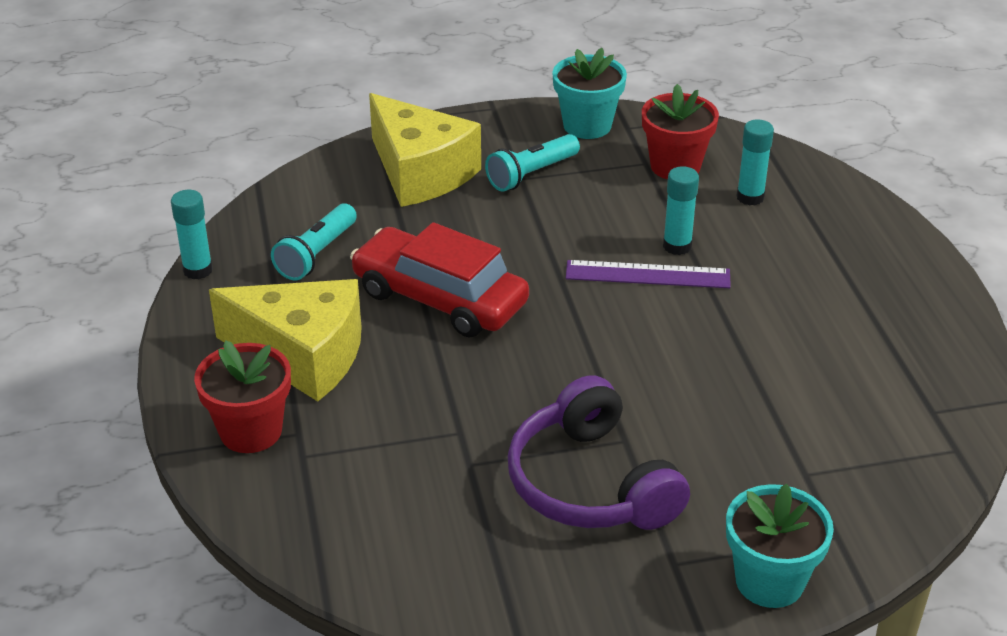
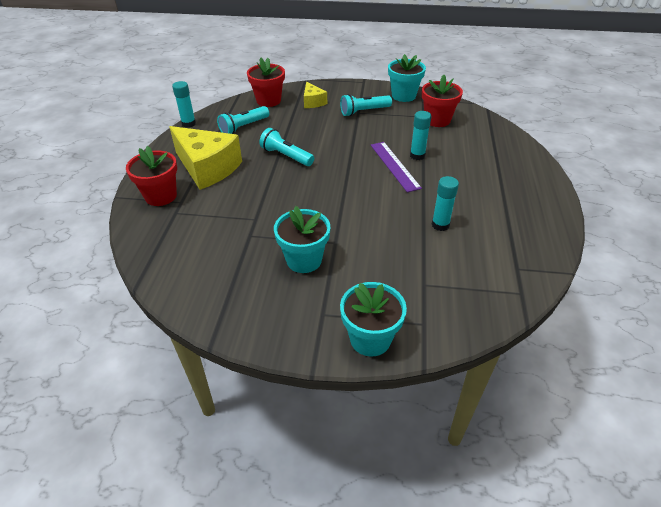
camera: 20 degrees right, 5 degrees up
(329, 186) = (268, 101): none -> red flower pot
(420, 172) = (313, 102): yellow cheese -> yellow cheese, size x0.50
(440, 298) = (286, 156): red car -> turquoise flashlight
(591, 483) = (304, 260): purple headphones -> turquoise flower pot
(647, 275) = (394, 166): purple ruler -> purple ruler turned 45 degrees clockwise
(750, 197) = (468, 140): turquoise glue stick -> turquoise glue stick (440, 225)

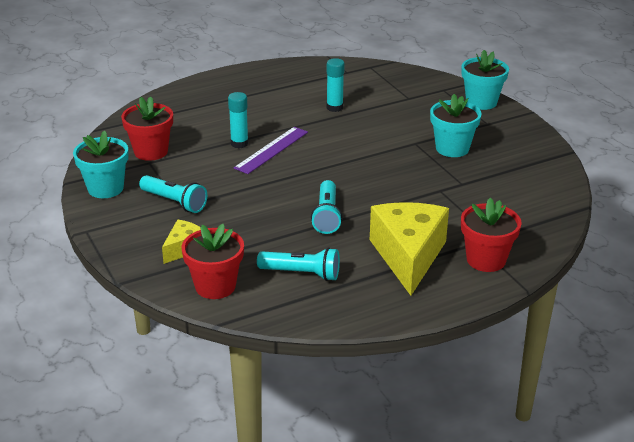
camera: 125 degrees left, 10 degrees down
(188, 124) = (343, 324): turquoise glue stick -> none

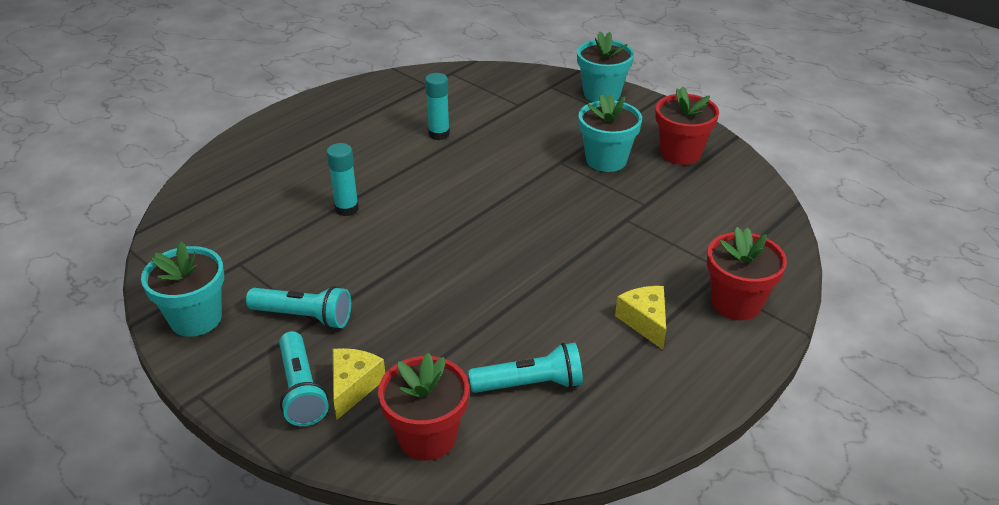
camera: 20 degrees left, 5 degrees up
(151, 151) = (233, 246): red flower pot -> red flower pot (680, 153)
(272, 150) = (393, 209): purple ruler -> none
(327, 216) = (513, 288): turquoise flashlight -> turquoise flashlight (301, 390)
(408, 256) = (645, 322): yellow cheese -> yellow cheese, size x0.50

